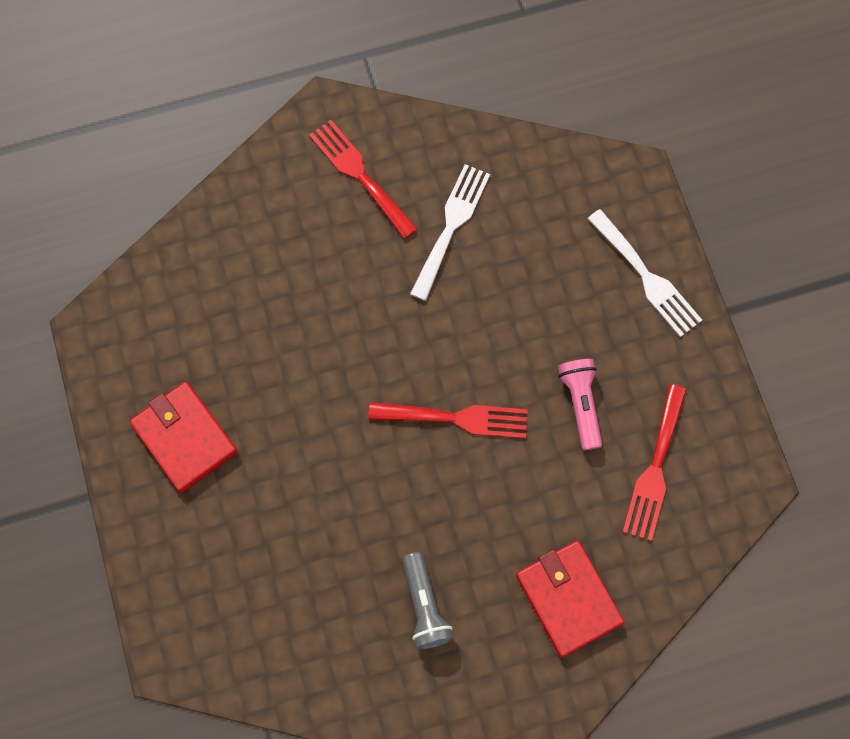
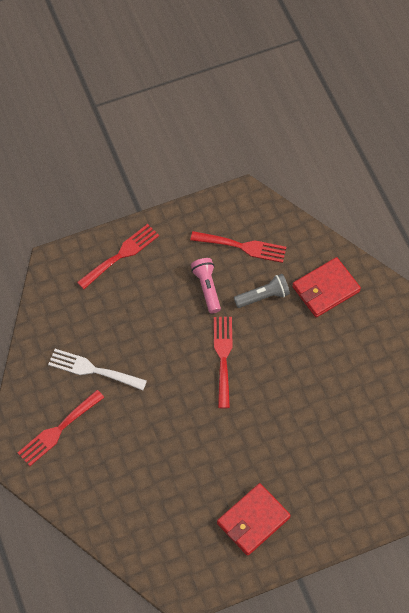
camera: 95 degrees left, 10 degrees down
(425, 605) = (341, 366): grey flashlight -> grey flashlight (263, 296)
(580, 404) = (207, 288): pink flashlight -> pink flashlight turned 90 degrees clockwise
(646, 277) = (121, 255): white fork -> red fork

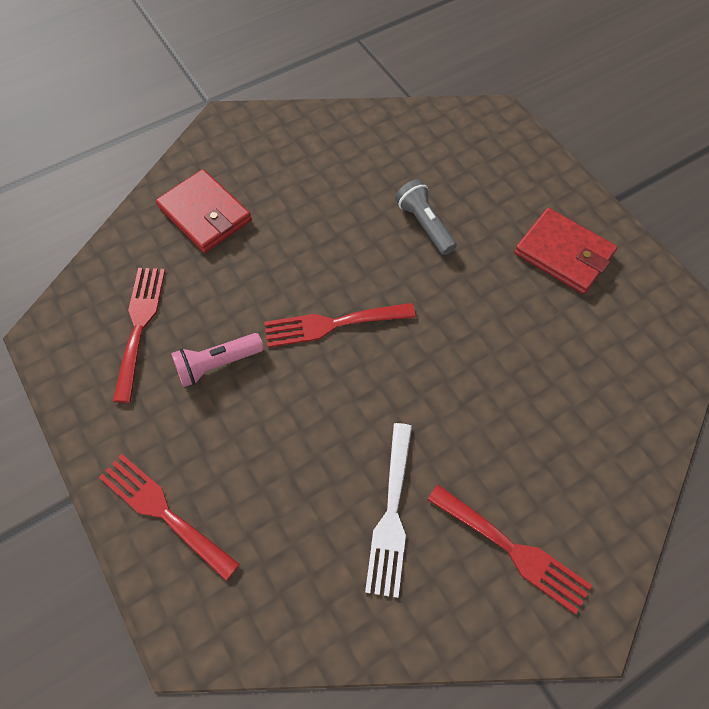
camera: 100 degrees left, 0 degrees up
(263, 296) = (224, 287): grey flashlight -> grey flashlight (424, 225)

